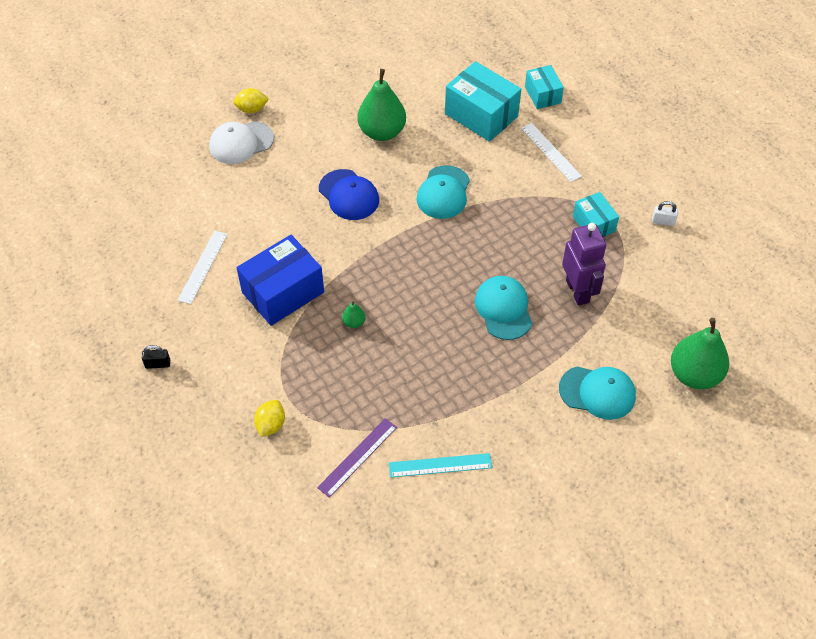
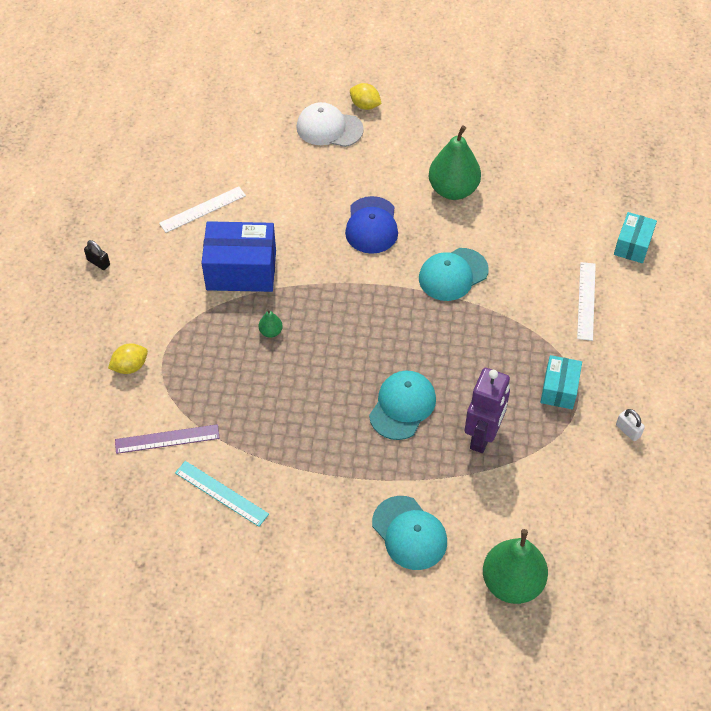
camera: 40 degrees right, 0 degrees up
(481, 115) = (556, 228): turquoise box -> none

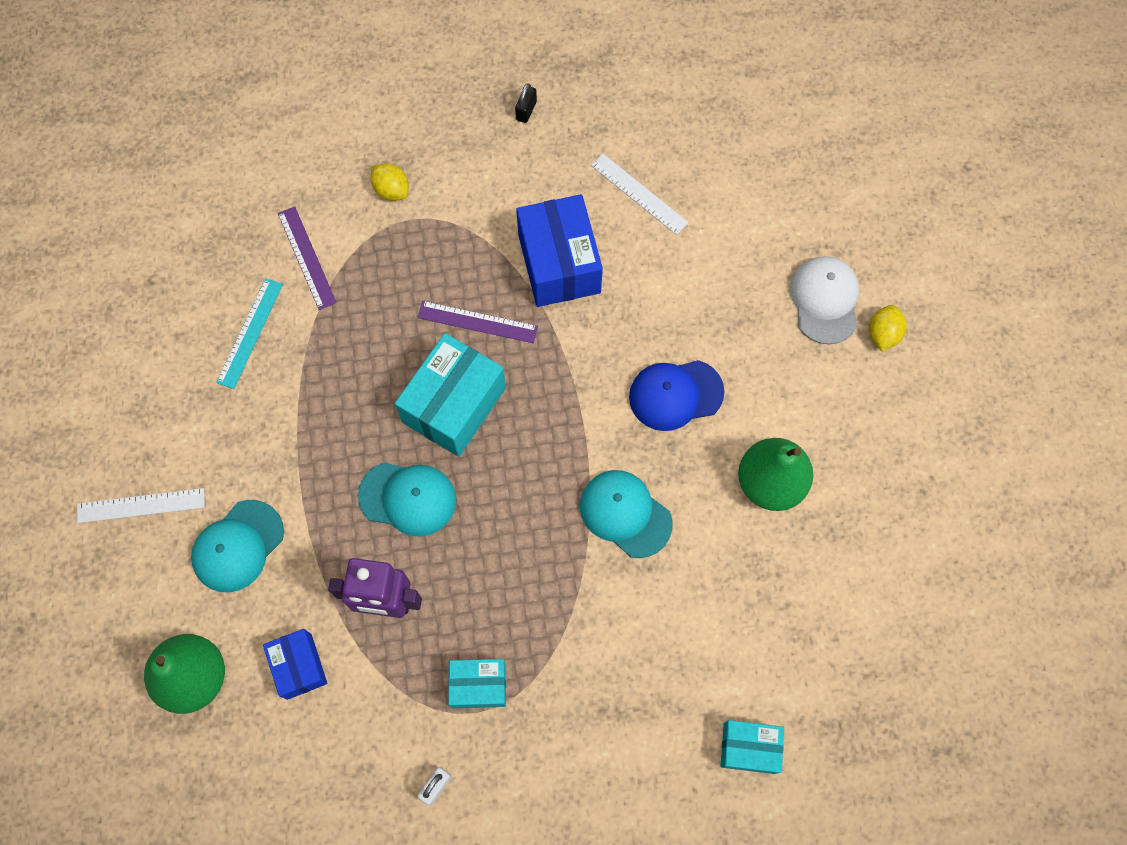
camera: 75 degrees right, 15 degrees up
(271, 332) = (477, 322): green pear -> purple ruler
(335, 361) = (454, 405): none -> turquoise box
(519, 505) = (299, 666): none -> blue box
(586, 300) = (632, 697): white ruler -> white ruler (141, 506)

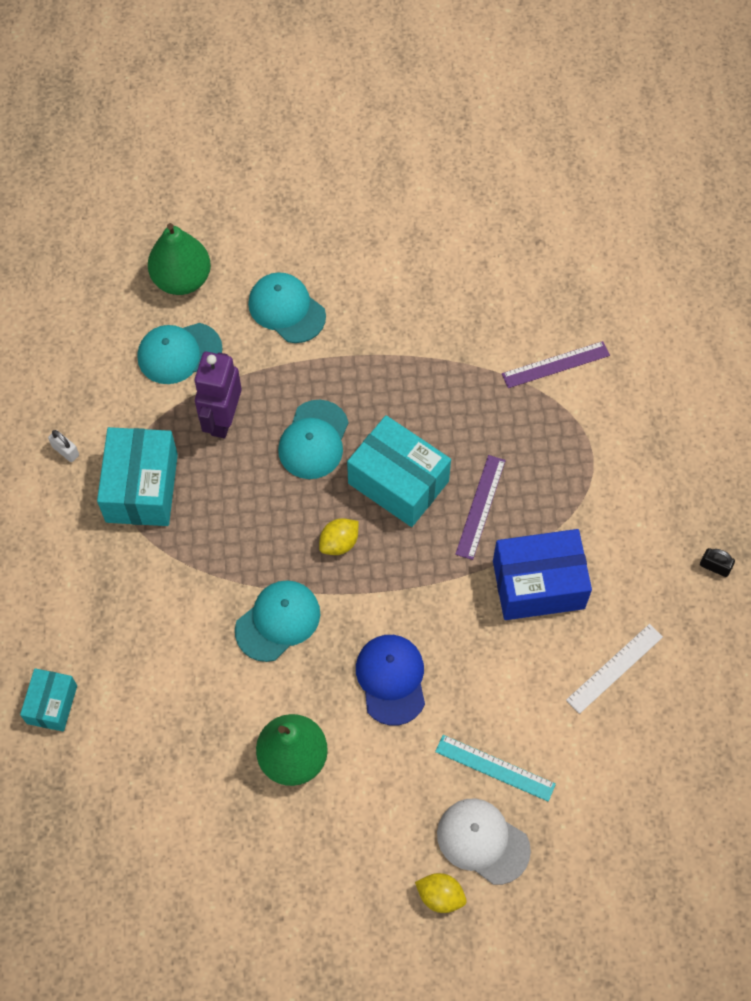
camera: 95 degrees right, 5 degrees down
(141, 506) = (330, 239): white ruler -> none
(250, 333) = (482, 319): turquoise ruler -> turquoise ruler (495, 768)
(299, 666) = (179, 353): blue box -> turquoise cap
(391, 190) = (624, 438): yellow lemon -> yellow lemon (339, 543)
(478, 685) = (142, 488): turquoise box -> turquoise box, size x1.73
(825, 300) = (482, 841): white cap -> white cap turned 150 degrees counterclockwise

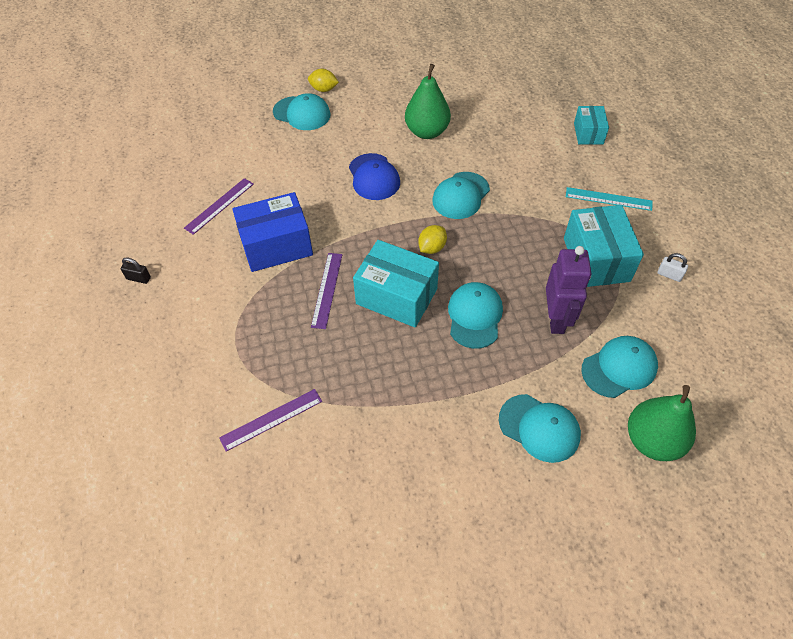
camera: 170 degrees right, 10 degrees down
(482, 841) = (302, 113): white cap -> turquoise cap
(495, 768) = (298, 145): turquoise ruler -> turquoise ruler (608, 199)
(614, 668) = (219, 205): white ruler -> purple ruler

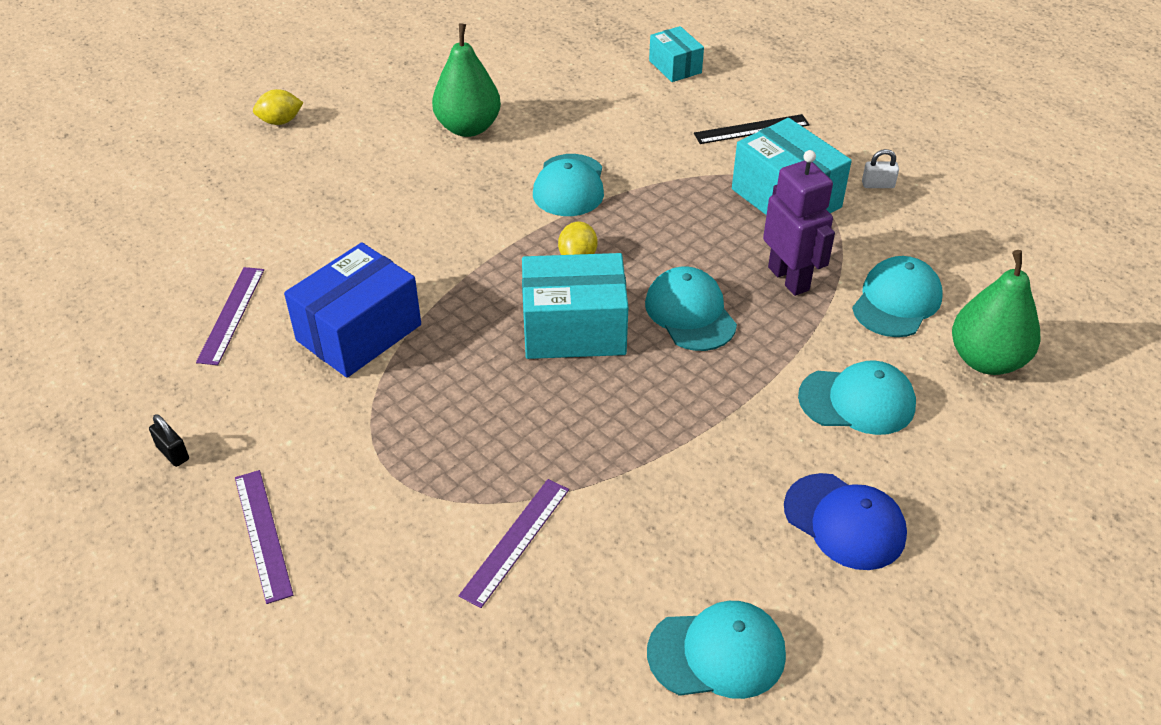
camera: 30 degrees left, 10 degrees down
(138, 278) = (173, 453): black padlock -> black padlock turned 60 degrees clockwise
(302, 113) = (270, 160): turquoise cap -> turquoise cap (717, 653)
(327, 289) = (473, 358): purple ruler -> purple ruler (263, 534)
(374, 177) = (436, 203): blue cap -> blue cap (845, 522)
(608, 199) = (751, 129): turquoise ruler -> black ruler

